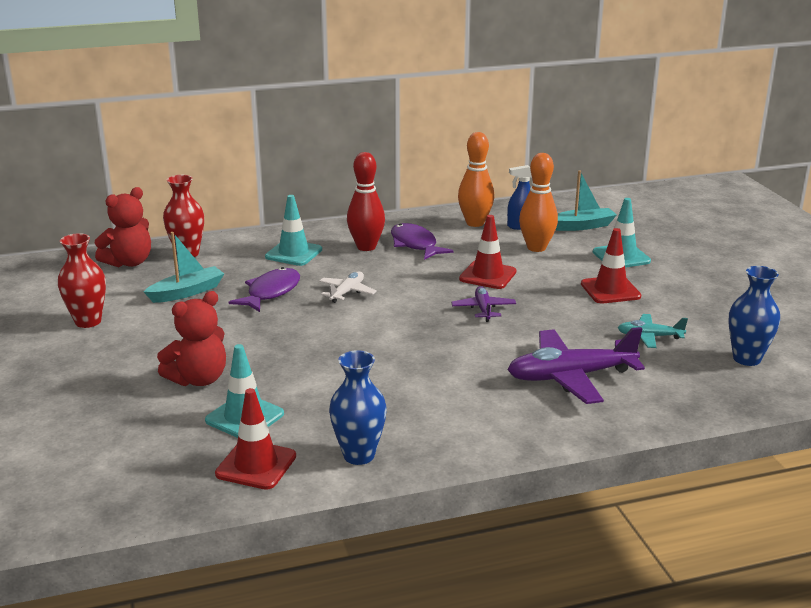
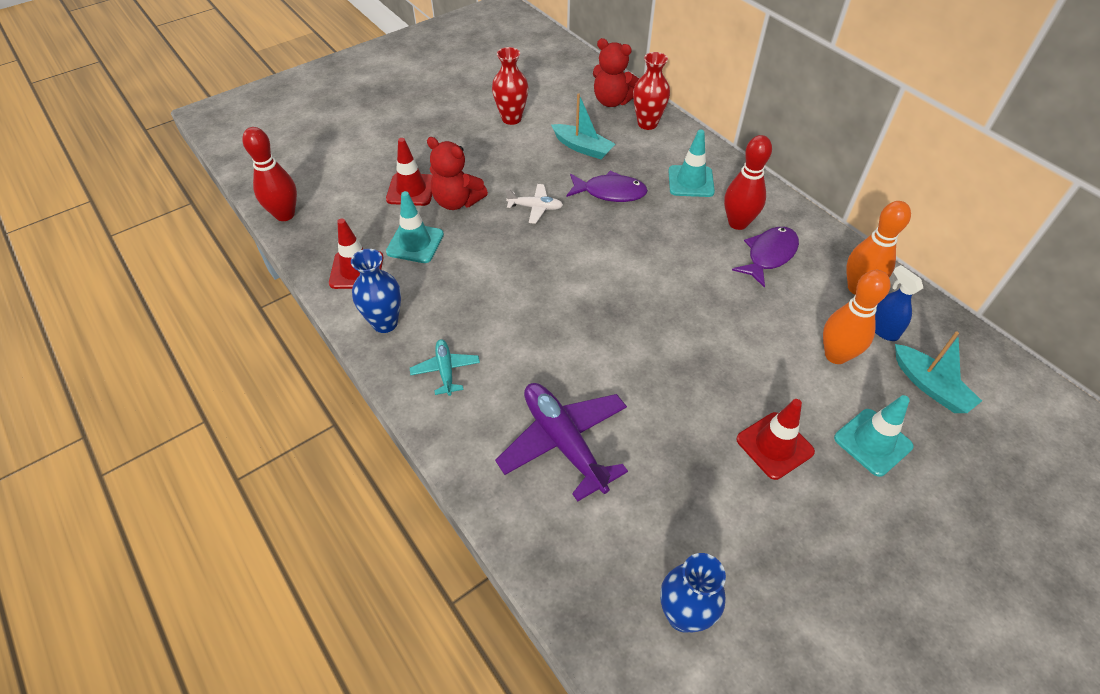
camera: 70 degrees right, 25 degrees up
(93, 514) = (285, 215): none -> red bowling pin
(347, 292) = (638, 237): white plane -> white plane (535, 207)
(483, 309) = (663, 342): purple plane -> none
(487, 275) = (738, 328): red traffic cone -> red traffic cone (411, 190)
(649, 336) = (684, 502): turquoise plane -> turquoise plane (445, 370)

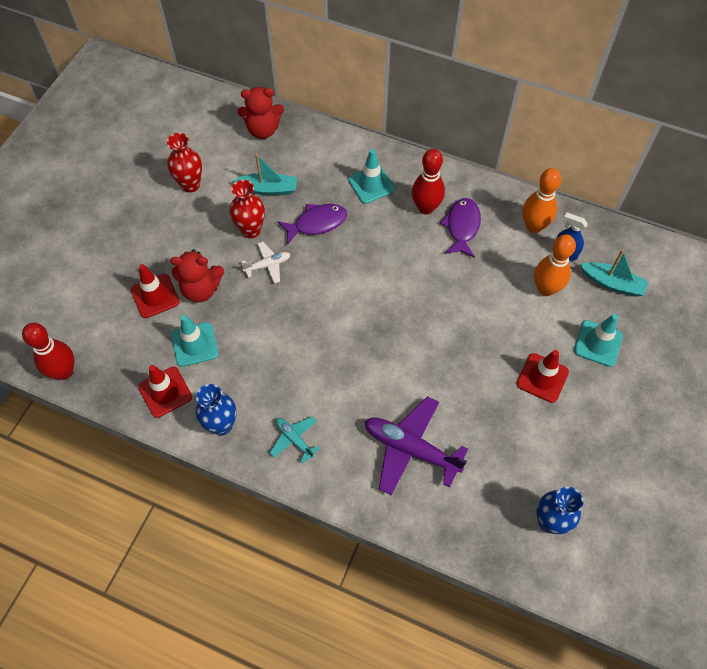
camera: 30 degrees left, 10 degrees up
(647, 123) = (305, 141): red vase -> red vase (251, 230)

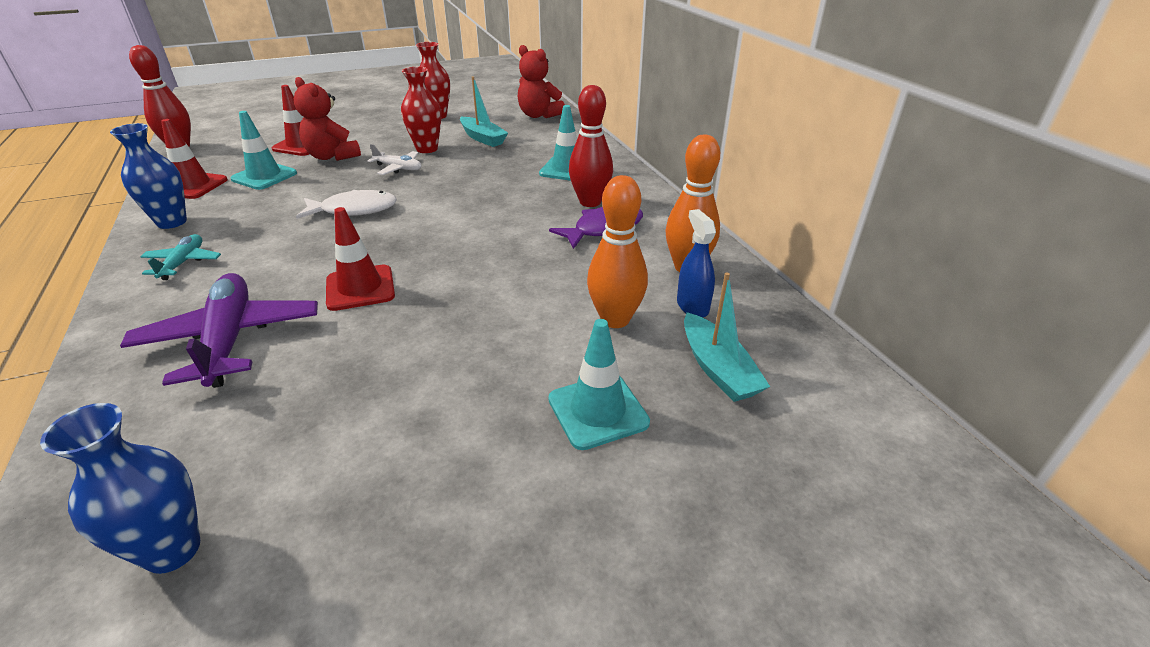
camera: 45 degrees right, 25 degrees down
(310, 323) = (354, 210): none -> white fish
(316, 223) = (479, 167): purple fish -> none
(542, 378) = (467, 389): red traffic cone -> red traffic cone (360, 288)

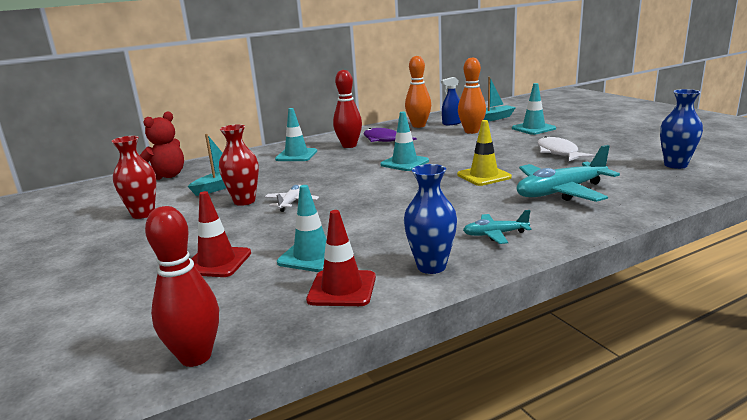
camera: 95 degrees left, 15 degrees down
(230, 340) = (561, 192): purple plane -> turquoise plane
(332, 156) = (257, 237): red teddy bear -> none
(354, 210) = (379, 200): white fish -> white fish (558, 153)
(360, 288) = (484, 176): red traffic cone -> yellow traffic cone
(474, 235) = (404, 163): none -> turquoise traffic cone

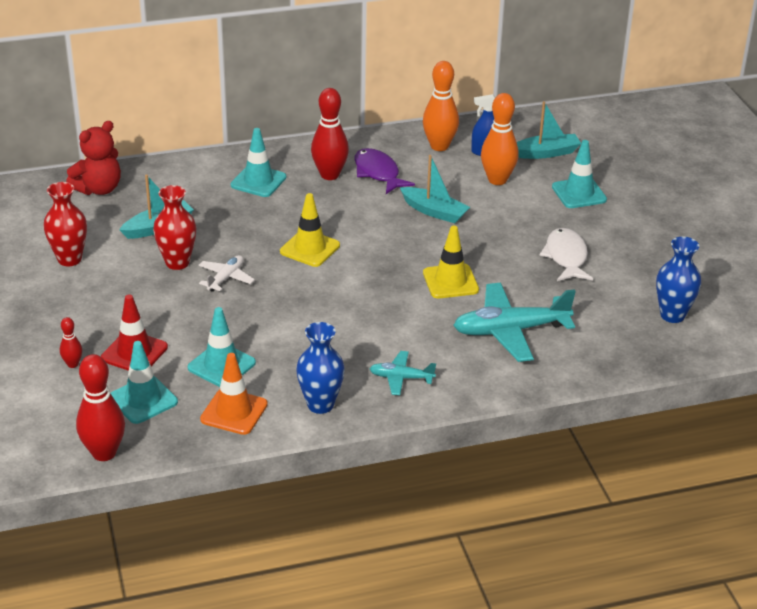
camera: 10 degrees right, 15 degrees up
(149, 282) = (72, 364): none -> red bowling pin
(342, 289) = (234, 412): red traffic cone -> orange traffic cone
(356, 178) = (310, 248): none -> yellow traffic cone
(404, 163) = (378, 232): turquoise traffic cone -> turquoise traffic cone (143, 400)
(439, 149) = (434, 211): none -> turquoise boat

